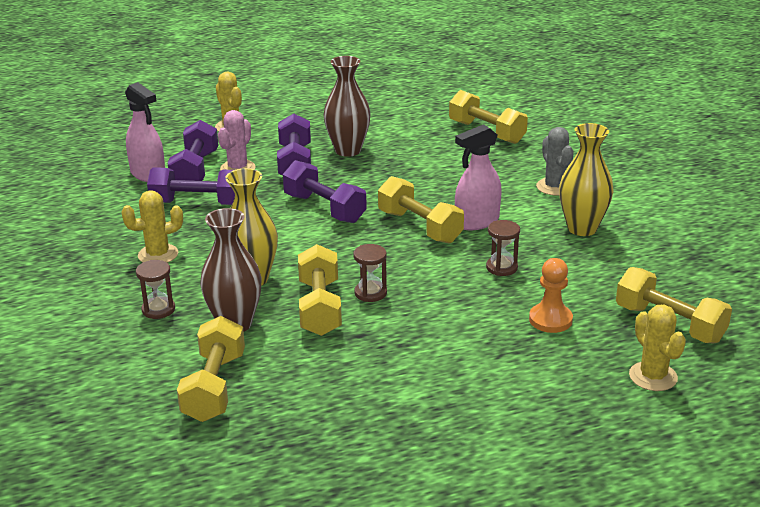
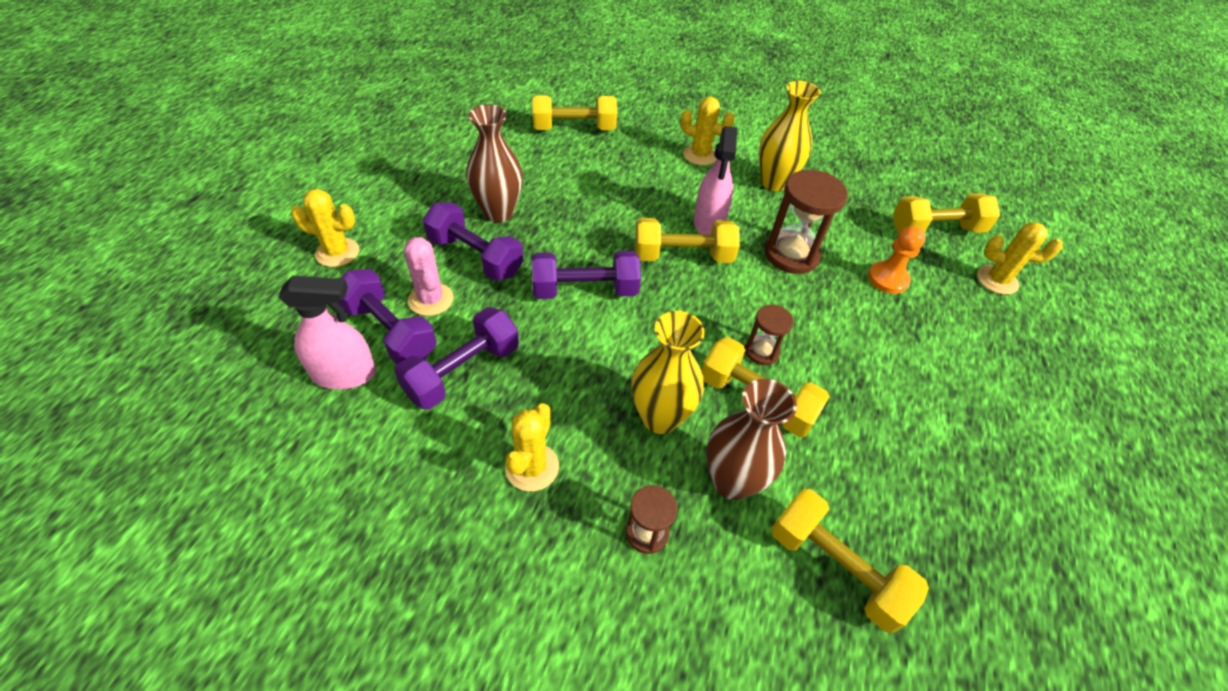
camera: 55 degrees left, 20 degrees up
(501, 267) = (791, 254): brown hourglass -> brown hourglass, size x1.82
(554, 187) = (700, 155): grey cactus -> yellow cactus

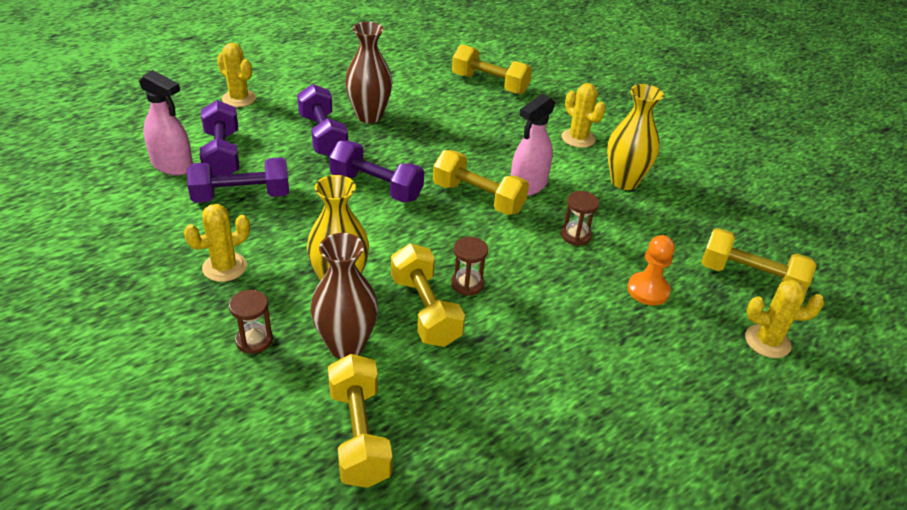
camera: 35 degrees right, 10 degrees down
(431, 299) = (266, 148): pink cactus -> none
(791, 254) = (575, 235): brown hourglass -> brown hourglass, size x0.55
(997, 280) = (767, 341): yellow cactus -> yellow cactus turned 45 degrees counterclockwise

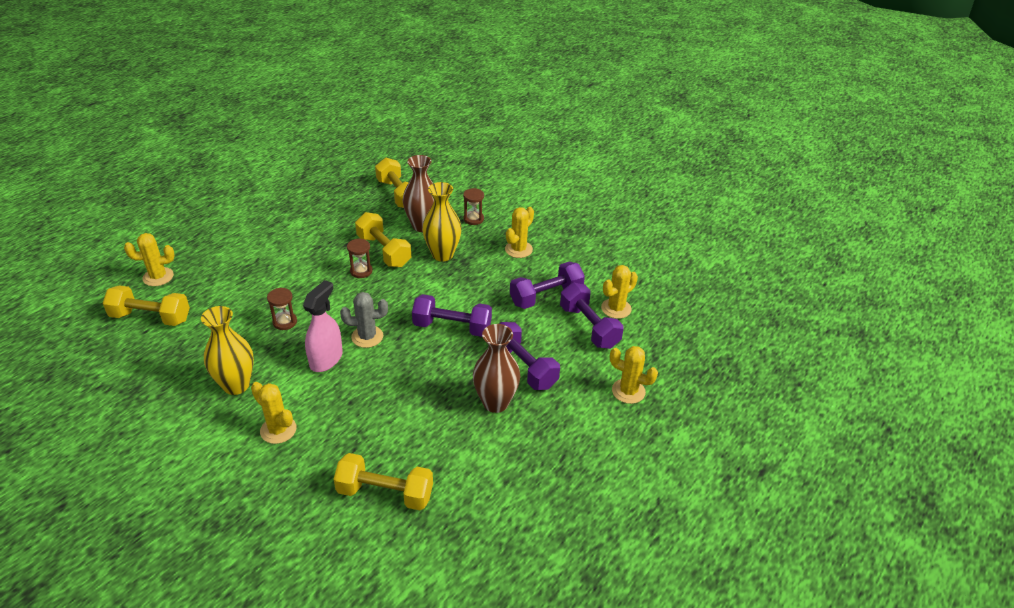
camera: 165 degrees right, 0 degrees up
(172, 165) = (616, 308): pink spray bottle -> yellow cactus
(478, 198) = (367, 337): yellow dumbbell -> grey cactus
(648, 290) = (234, 293): orange pawn -> none

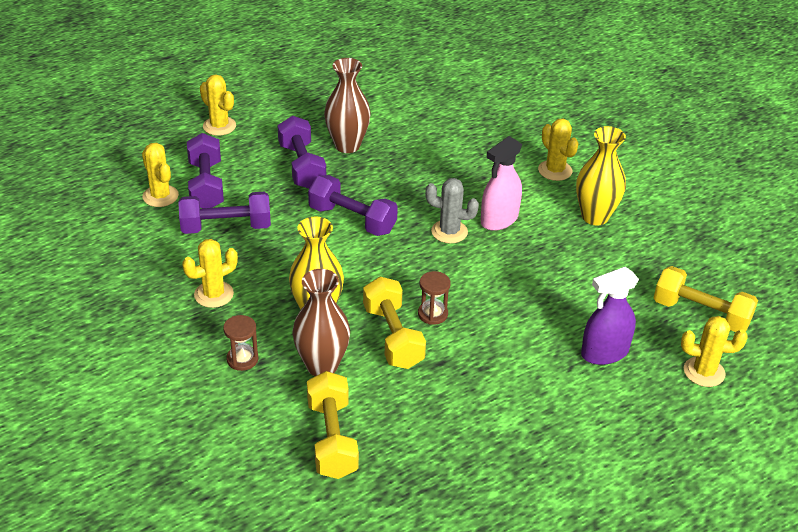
camera: 160 degrees left, 0 degrees up
(231, 273) = (604, 353): none -> purple spray bottle
(285, 322) = (539, 270): brown hourglass -> none
(385, 493) = (471, 110): yellow dumbbell -> none
(616, 308) = (160, 196): yellow cactus -> yellow cactus turned 75 degrees clockwise

